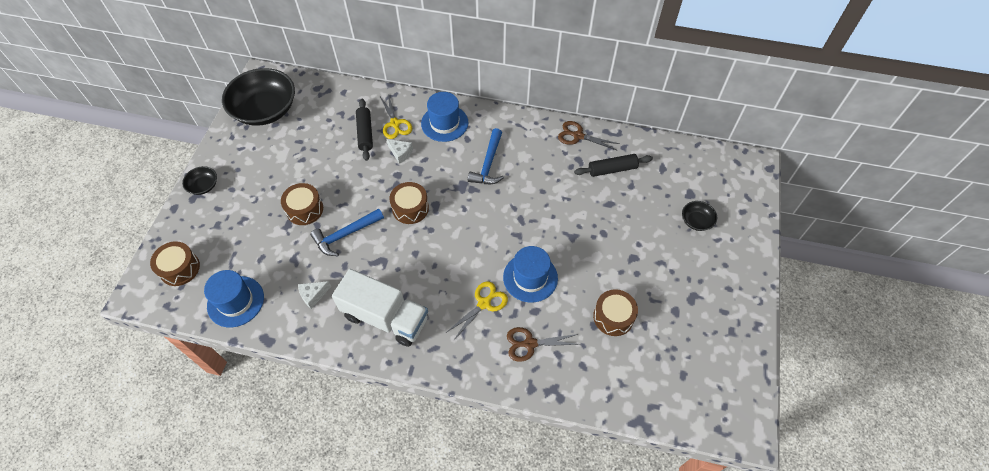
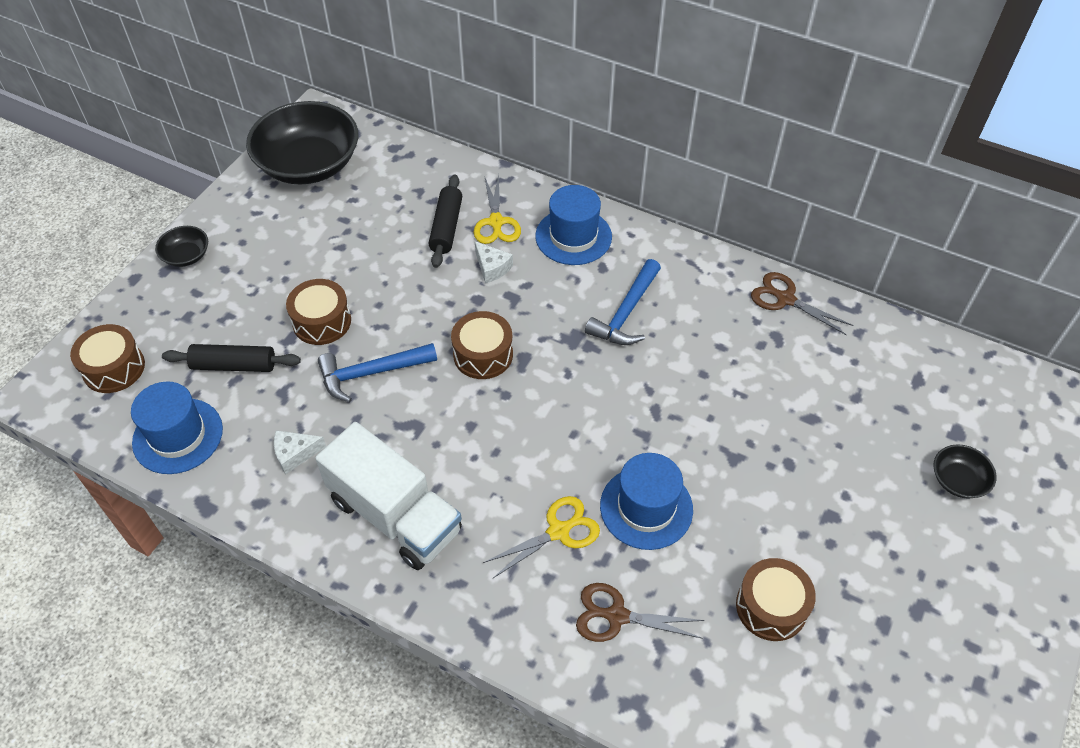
camera: 15 degrees right, 5 degrees down
(612, 169) = (830, 364): black rolling pin -> black rolling pin (234, 365)

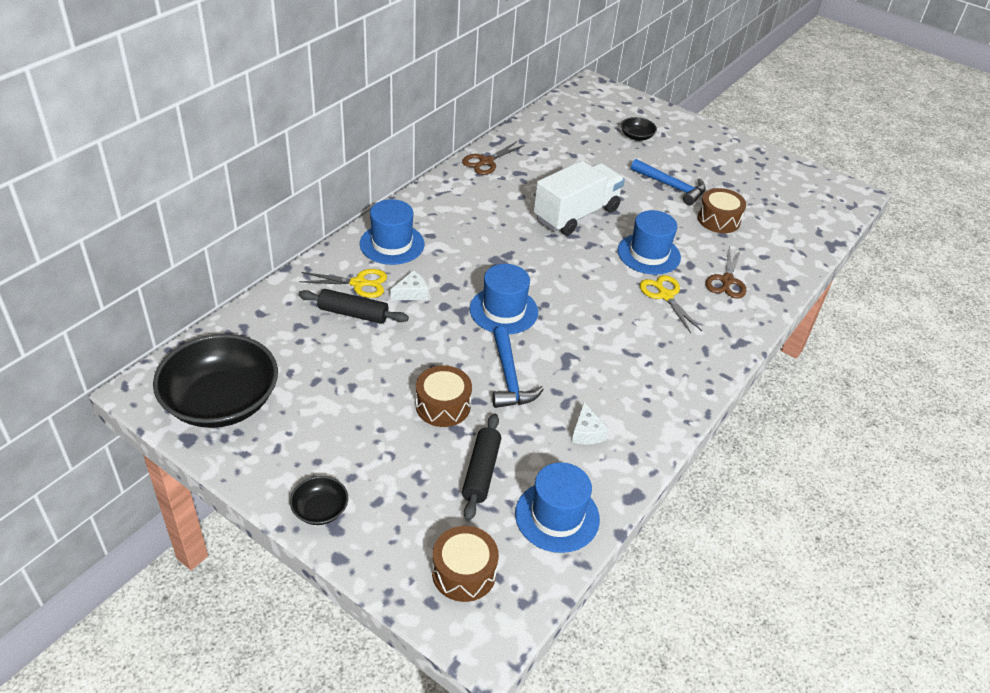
camera: 85 degrees left, 10 degrees down
(395, 515) = (649, 376): white truck -> white truck (576, 214)
(483, 354) = (503, 310): brown drum -> blue hat
(626, 313) = (480, 232): blue hammer -> blue hammer (671, 186)

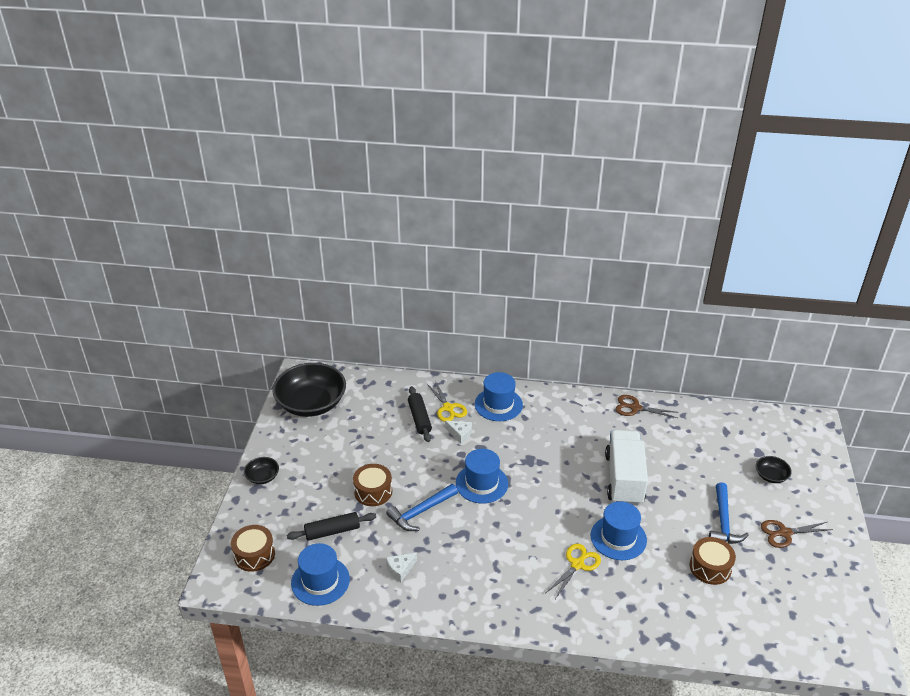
camera: 65 degrees right, 5 degrees down
(576, 214) = (624, 479): white truck -> white truck turned 105 degrees counterclockwise
(727, 280) = (632, 597): brown scissors -> brown scissors (784, 533)

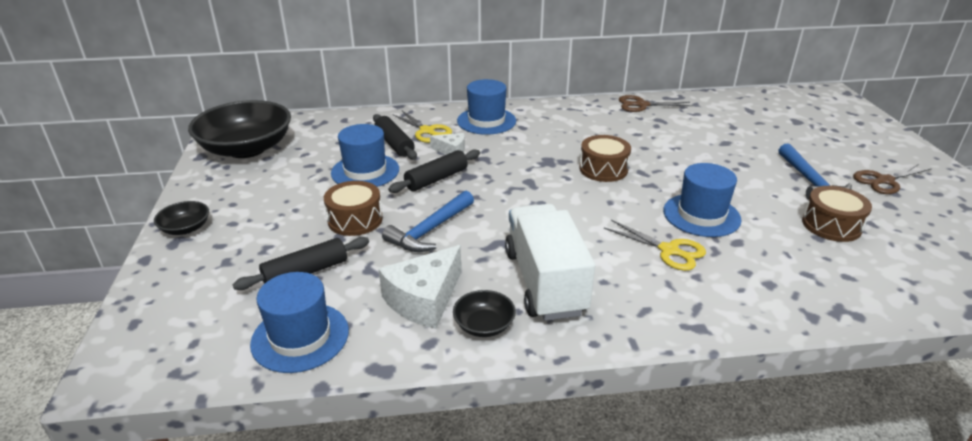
camera: 15 degrees left, 5 degrees down
(254, 555) = (182, 322): brown drum -> brown drum (603, 169)
(400, 569) = (424, 299): white cheese -> white cheese, size x1.83
(440, 463) = (436, 179): none -> black rolling pin
(481, 483) = (500, 190): blue hat -> blue hat (365, 171)
(577, 564) = (669, 250): yellow scissors -> yellow scissors turned 105 degrees clockwise
(624, 479) = (670, 162): white truck -> white truck (545, 282)
(771, 476) = (825, 137): black bowl -> black bowl (484, 325)

